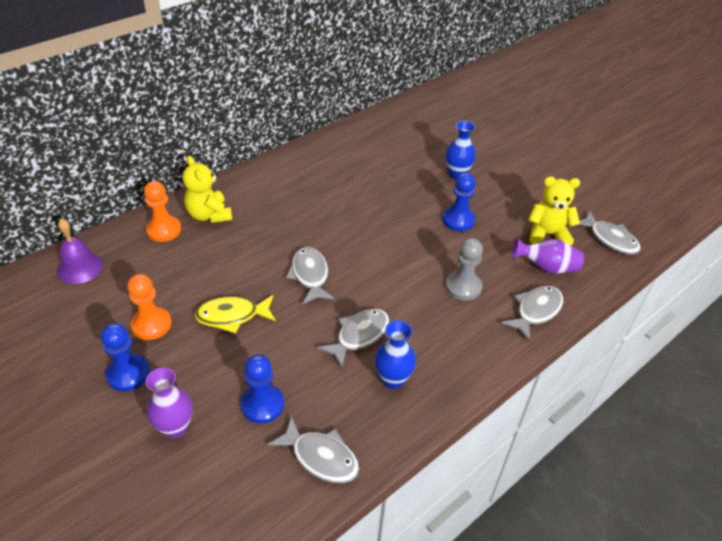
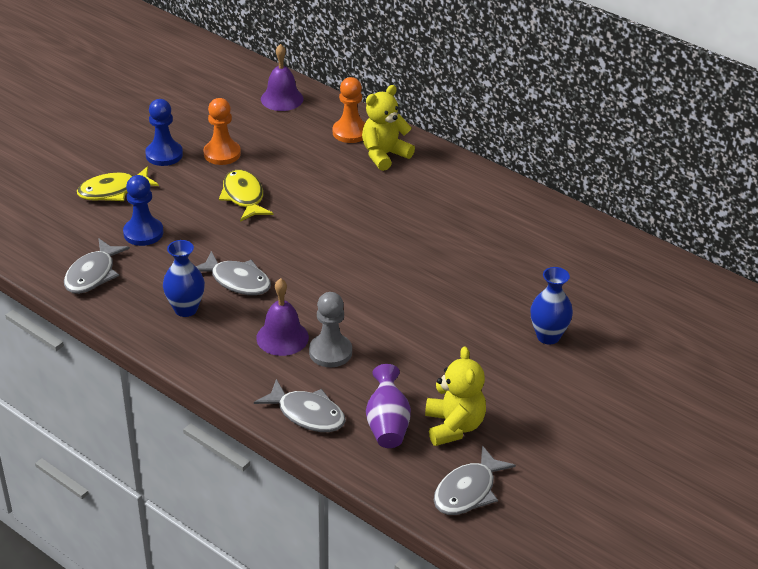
camera: 80 degrees right, 5 degrees down
(175, 427) = (113, 191): purple vase -> yellow fish
(310, 275) = (314, 237): grey fish -> none
(442, 314) = (282, 337): none -> purple bell
(458, 220) = (450, 342): blue pawn -> none

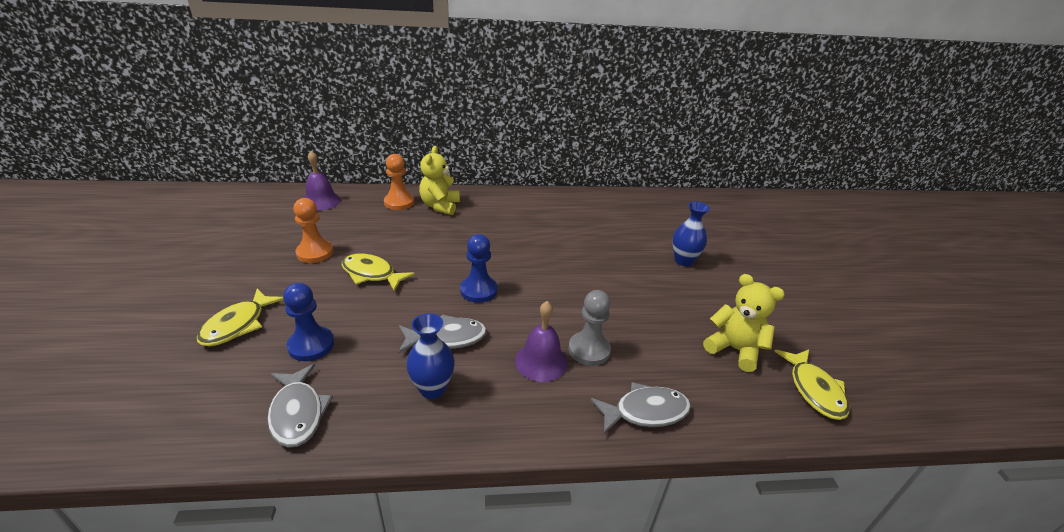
camera: 45 degrees left, 5 degrees down
(164, 155) = (260, 274): blue pawn -> blue pawn (478, 290)
(387, 424) = (701, 378): purple vase -> none
(468, 491) = (814, 390): grey fish -> yellow fish

